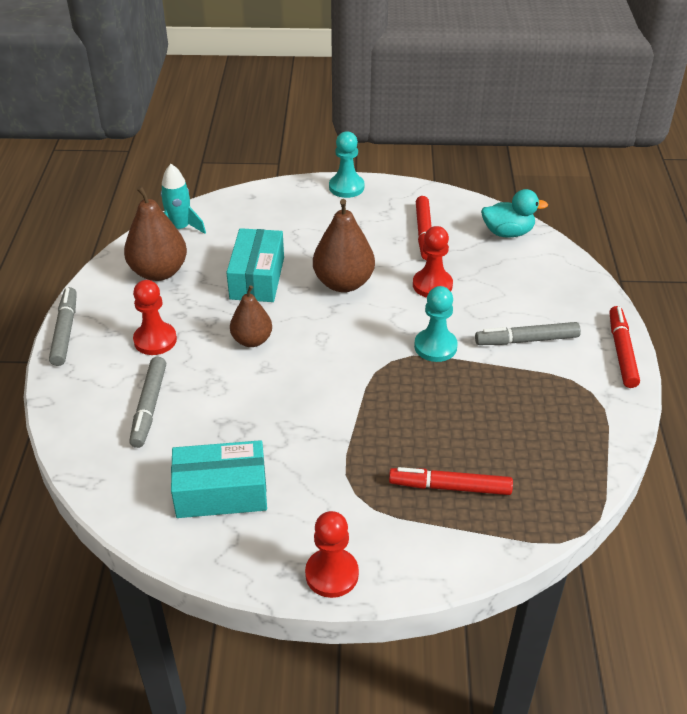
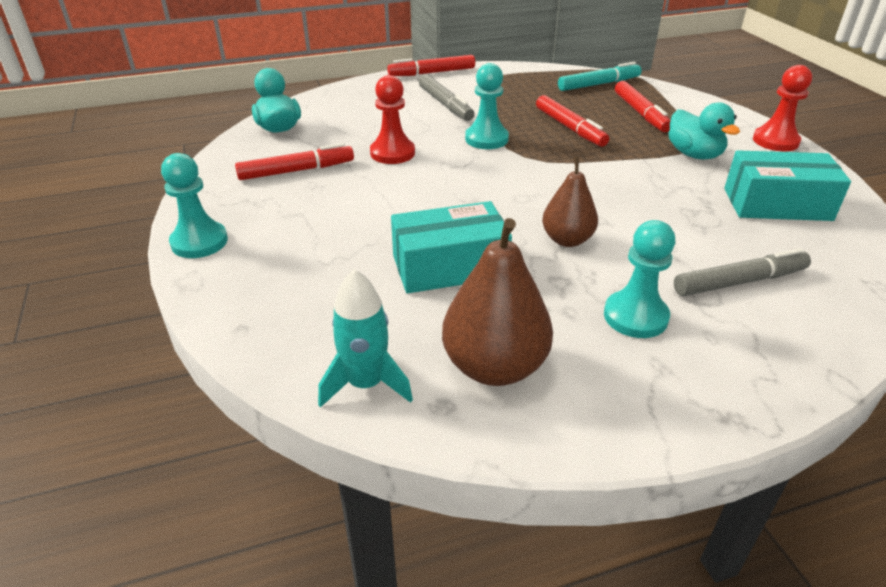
camera: 110 degrees left, 5 degrees down
(65, 331) = (706, 422): grey marker -> none
(155, 340) = (635, 316): red pawn -> turquoise pawn
(221, 492) = (777, 204): turquoise box -> turquoise box turned 60 degrees counterclockwise
(337, 483) = (694, 154): none -> turquoise duck
(343, 283) = (421, 203): brown pear -> none
(436, 412) = (570, 128): none -> red marker
(548, 486) = (599, 84): none -> turquoise marker

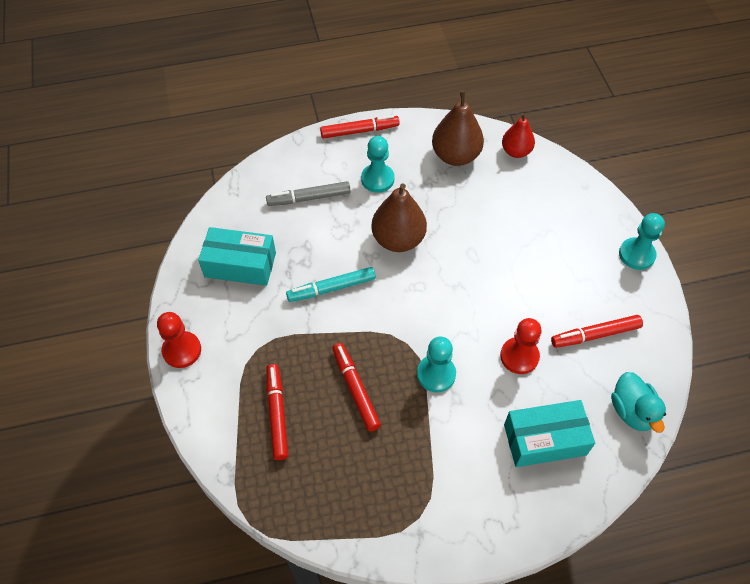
camera: 175 degrees left, 20 degrees up
(366, 384) = (516, 151): turquoise rocket -> red pear
(432, 73) = (485, 542): red marker -> red marker (359, 131)
(445, 104) = (471, 450): grey marker -> none
(449, 266) = (474, 222): turquoise box -> turquoise box (544, 440)
(567, 240) = (398, 239): brown pear -> brown pear, size x1.56
(599, 84) = (294, 490): turquoise marker -> turquoise marker (331, 288)
(694, 154) = (264, 334): turquoise duck -> none

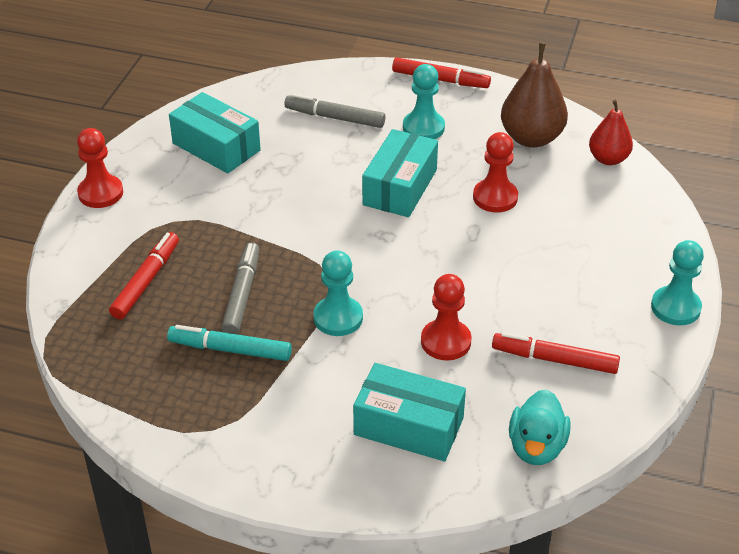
camera: 30 degrees right, 15 degrees down
(331, 288) = (291, 201): turquoise marker -> turquoise marker (230, 350)
(355, 389) = (242, 294): red marker -> grey marker
(398, 239) = (400, 187): brown pear -> turquoise box
(467, 218) = (495, 197): none -> red pawn

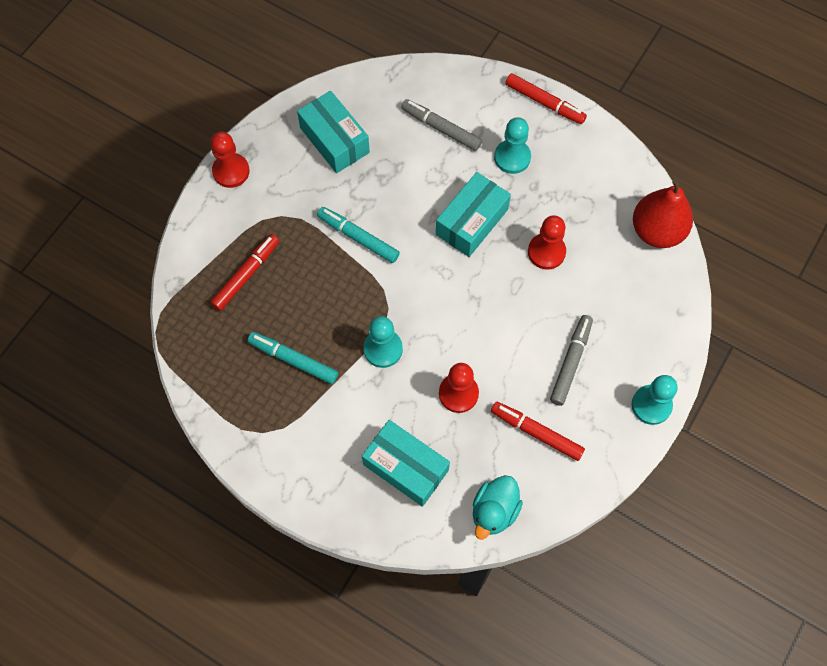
camera: 15 degrees right, 25 degrees up
(242, 294) = (316, 307): grey marker -> grey marker (570, 362)
(272, 224) = (358, 238): none -> turquoise marker
(531, 138) = (600, 191): brown pear -> none
(608, 159) = (657, 231): red pear -> red pear, size x1.56

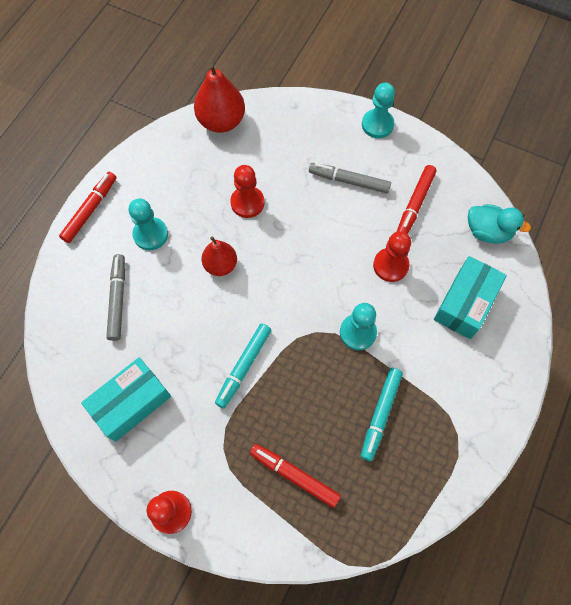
camera: 95 degrees left, 0 degrees up
(441, 128) = (118, 299): grey marker -> grey marker turned 150 degrees clockwise
(472, 222) = (220, 265): turquoise box -> red pear

